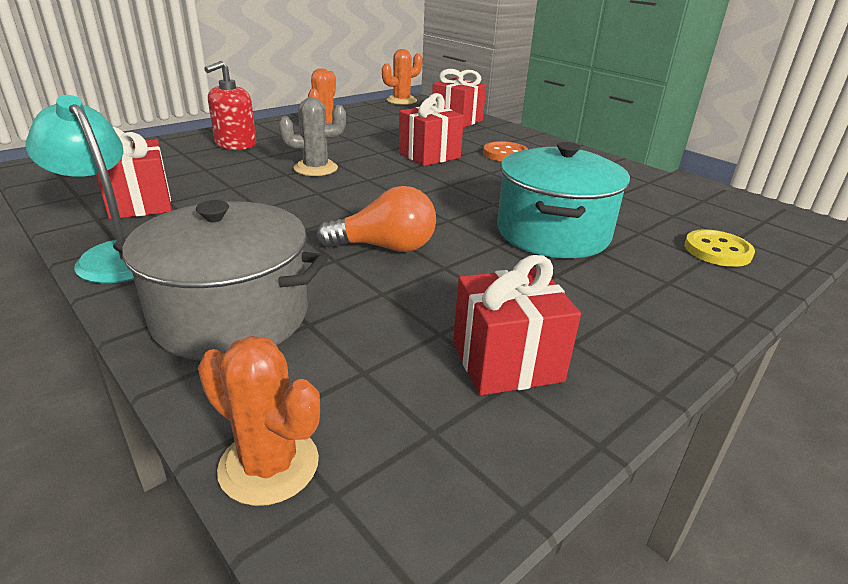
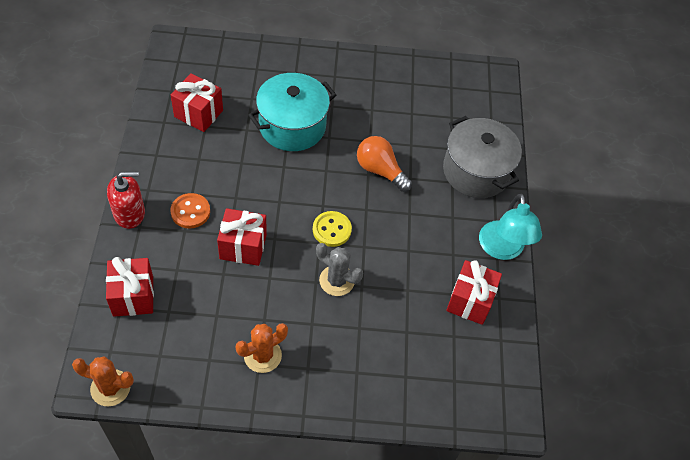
camera: 140 degrees left, 25 degrees up
(235, 144) = (357, 368): red soap dispenser -> red soap dispenser (129, 213)
(269, 465) = (500, 108): orange cactus -> none
(506, 361) = (404, 89): red gift -> red gift (198, 114)
(717, 251) = (242, 67): yellow button -> yellow button (332, 230)

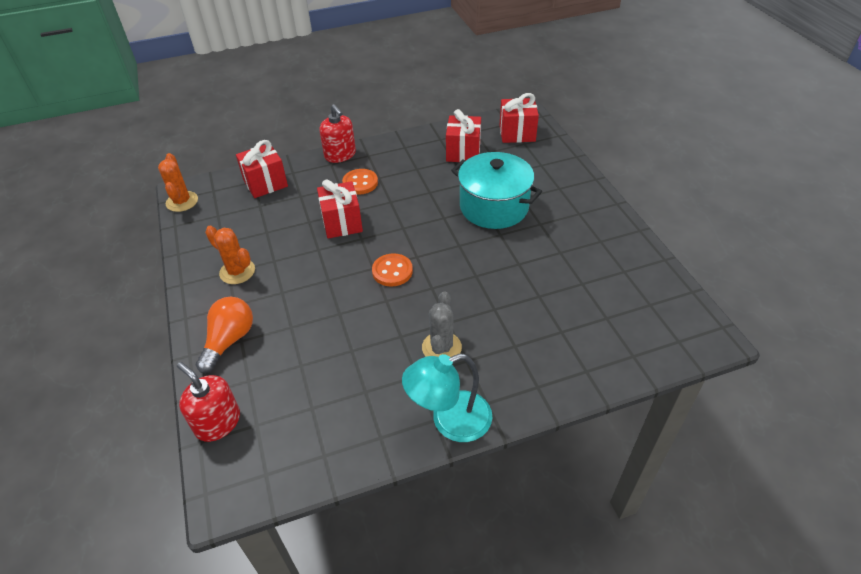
camera: 75 degrees right, 10 degrees down
(332, 230) = (392, 271): yellow button -> orange button
(337, 280) = (336, 293): grey cactus -> grey cactus (441, 347)
(380, 170) = (487, 283): orange light bulb -> orange light bulb (229, 340)
(441, 410) = (218, 422): none -> red soap dispenser
(470, 301) = (363, 409): red gift -> red gift (517, 133)
(476, 171) = (545, 363): grey pot -> none

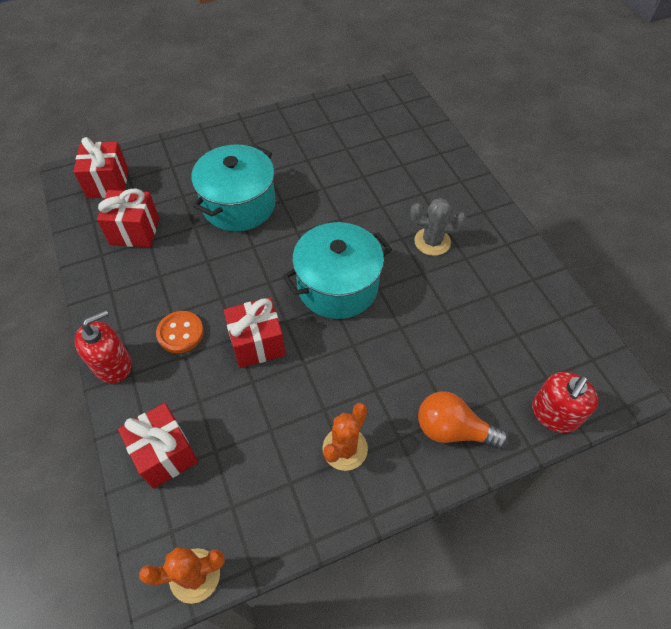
camera: 95 degrees left, 10 degrees up
(392, 271) = (337, 286): orange button -> turquoise pot
(450, 421) = (506, 234): turquoise lamp -> none

